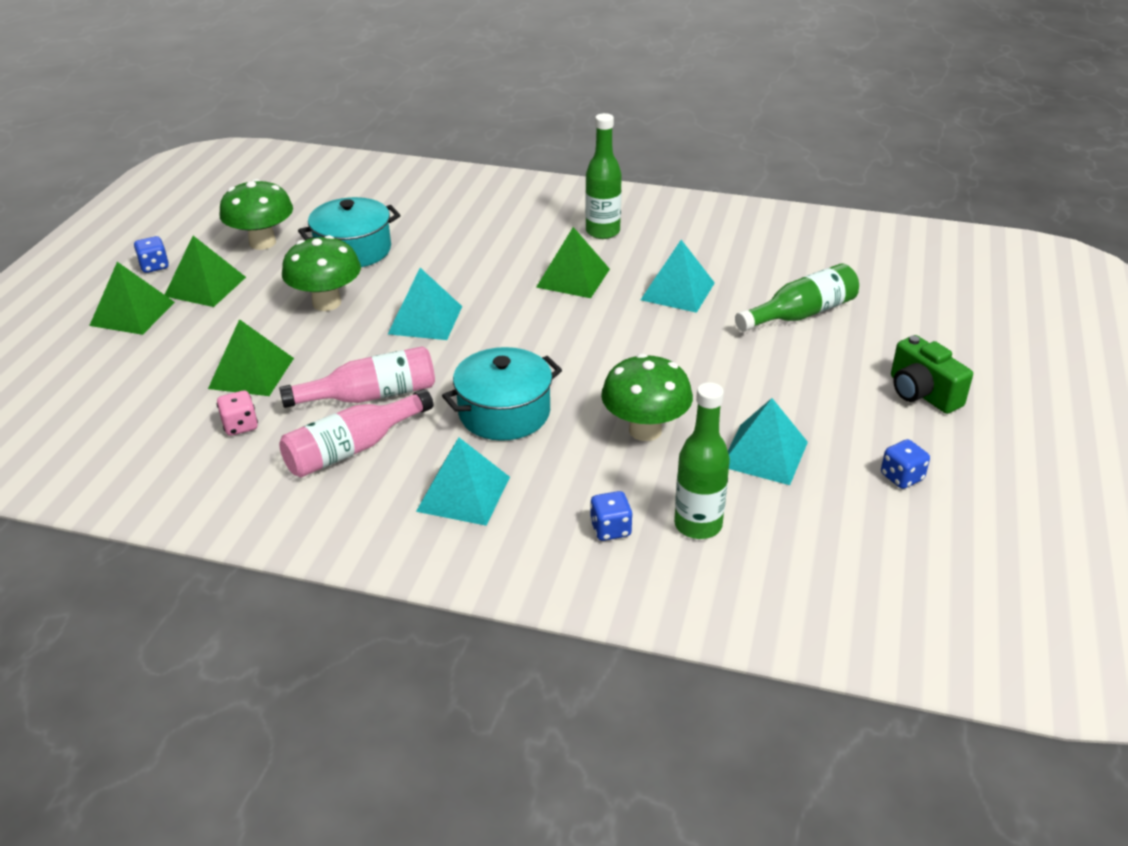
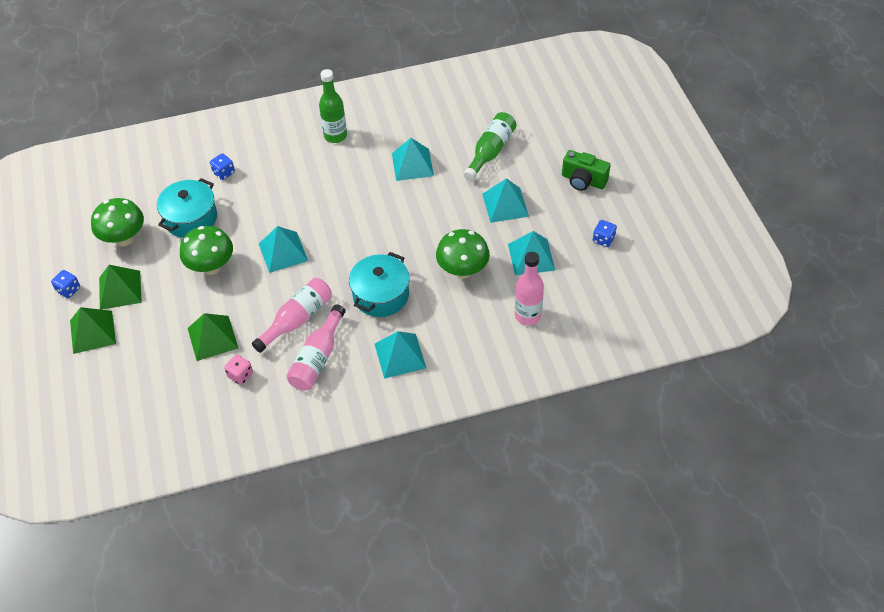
camera: 30 degrees left, 15 degrees up
(573, 278) = (345, 181): green pyramid -> none
(610, 529) = (488, 339): blue dice -> blue dice (224, 173)
(698, 525) = (527, 315): green bottle -> pink bottle
(774, 378) = (505, 205): none -> turquoise pyramid

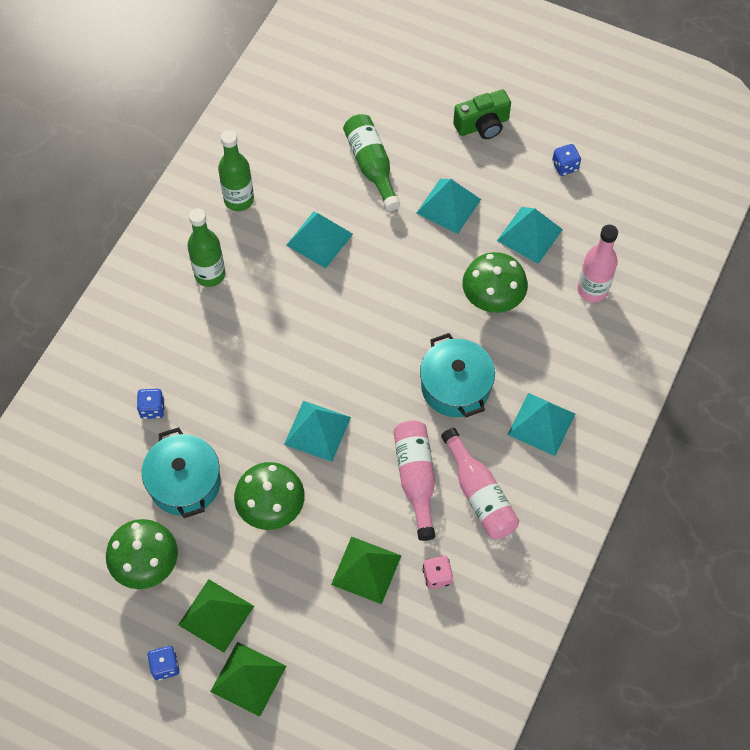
camera: 50 degrees left, 10 degrees up
(398, 113) = (239, 200): none -> green bottle

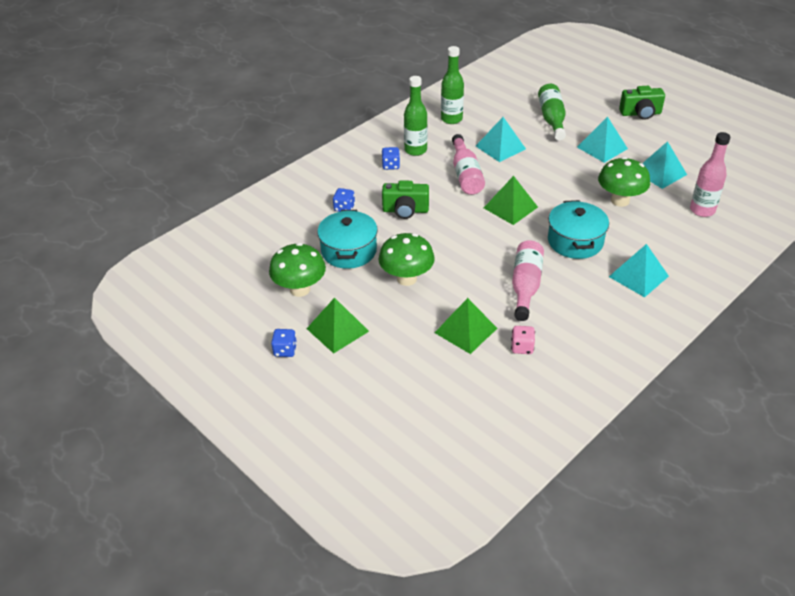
camera: 20 degrees right, 20 degrees down
(232, 391) = (405, 210): none -> green camera
(248, 679) = (345, 374): green pyramid -> green pyramid (510, 207)
(317, 430) = (459, 243): turquoise pyramid -> none
(479, 494) = (574, 306): pink bottle -> pink bottle (466, 174)
(565, 166) = (698, 143): blue dice -> blue dice (391, 165)

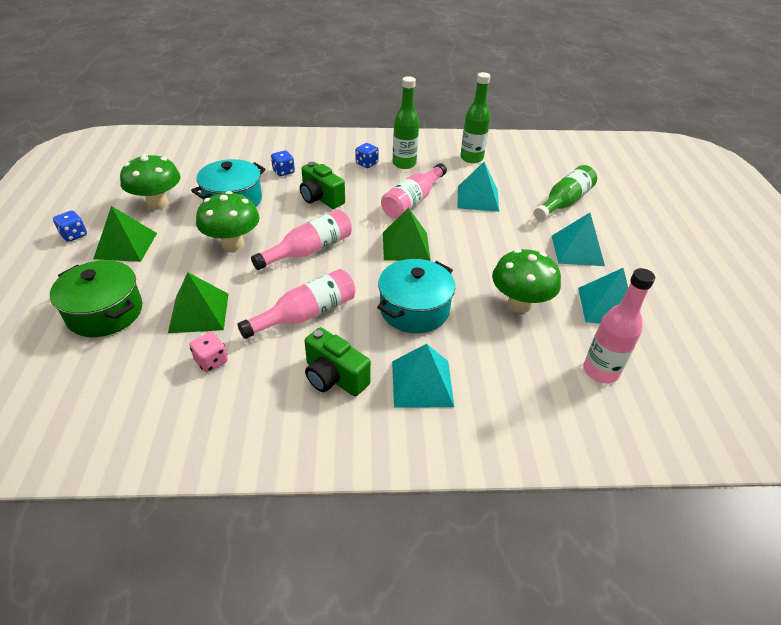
camera: 40 degrees right, 0 degrees up
(410, 373) = (105, 312): none -> green pot
(460, 249) = (309, 250): none -> pink bottle
(640, 113) = (670, 245): green camera -> green camera (334, 377)

